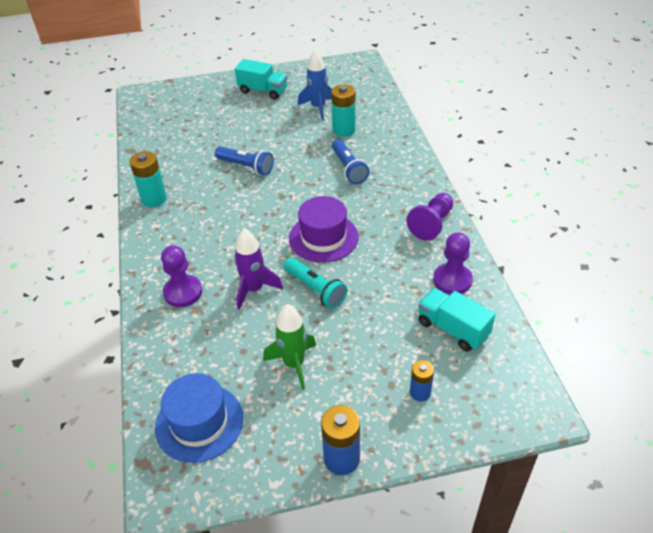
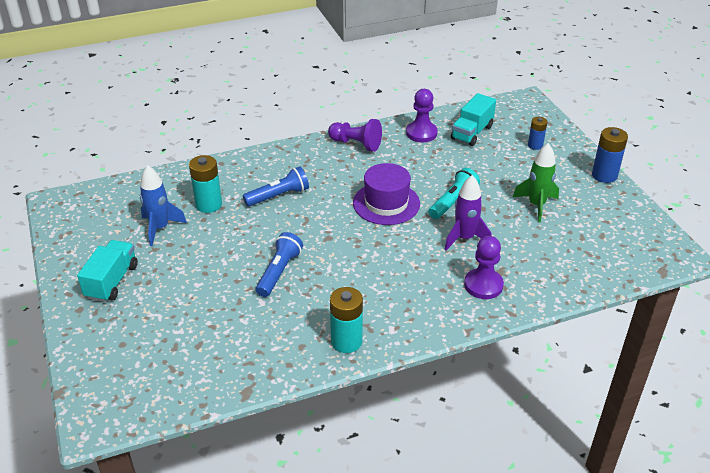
camera: 100 degrees left, 5 degrees down
(199, 422) = (613, 247): blue hat -> none

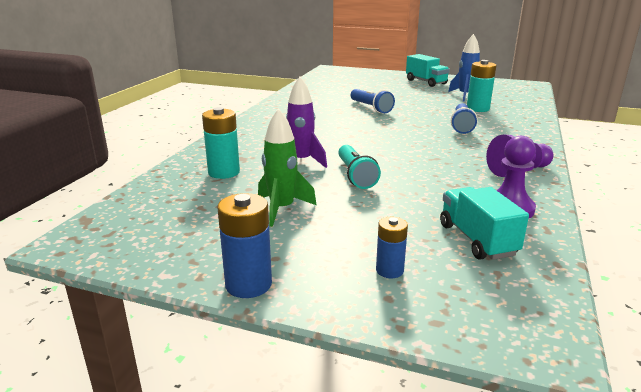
camera: 130 degrees right, 15 degrees down
(346, 341) = (282, 106): turquoise battery -> turquoise battery (224, 172)
(386, 203) = (396, 152): purple hat -> none
(483, 285) = (243, 148): purple pawn -> none

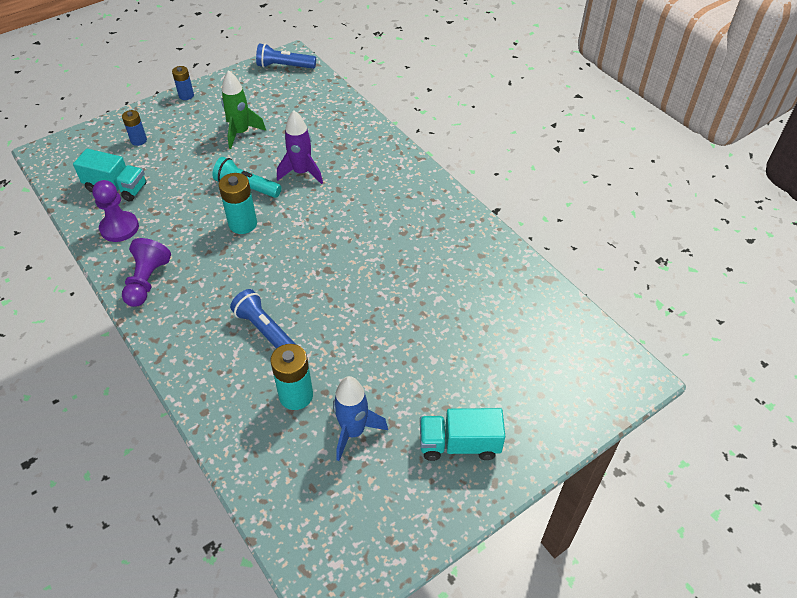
camera: 125 degrees right, 25 degrees up
(224, 172) = (323, 129): turquoise battery -> turquoise battery (243, 224)
(248, 284) = (186, 95): blue battery -> blue battery, size x0.62
(371, 108) = (392, 296): blue flashlight -> blue flashlight (284, 66)

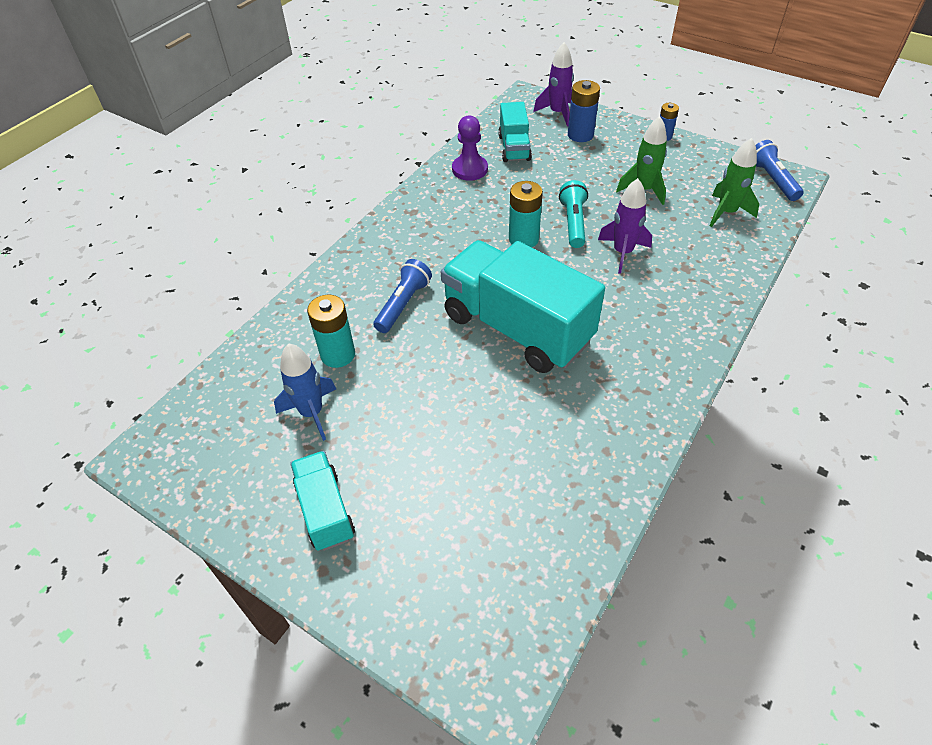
camera: 70 degrees right, 0 degrees up
(94, 142) = (557, 113): none -> purple rocket
(138, 140) = (580, 135): blue battery -> blue battery, size x1.60
(147, 281) = (420, 210): purple pawn -> none
(300, 103) = (726, 212): none -> green rocket
(341, 263) = (517, 328): none -> turquoise truck

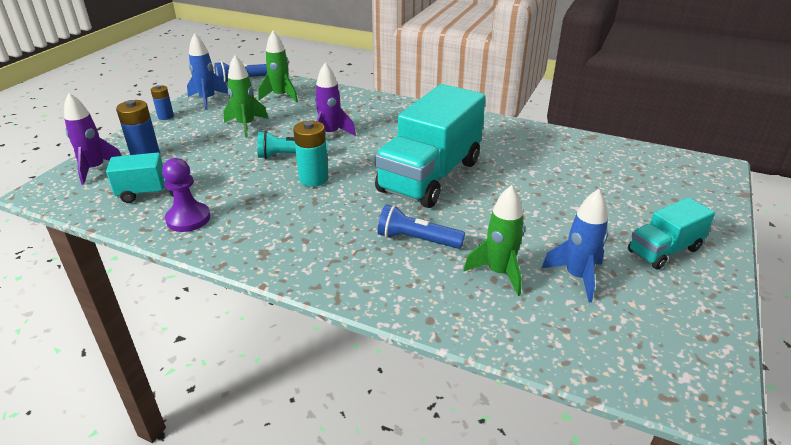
camera: 100 degrees left, 15 degrees down
(338, 354) = (499, 273): turquoise battery -> green rocket
(709, 159) = (208, 99): none -> blue rocket

